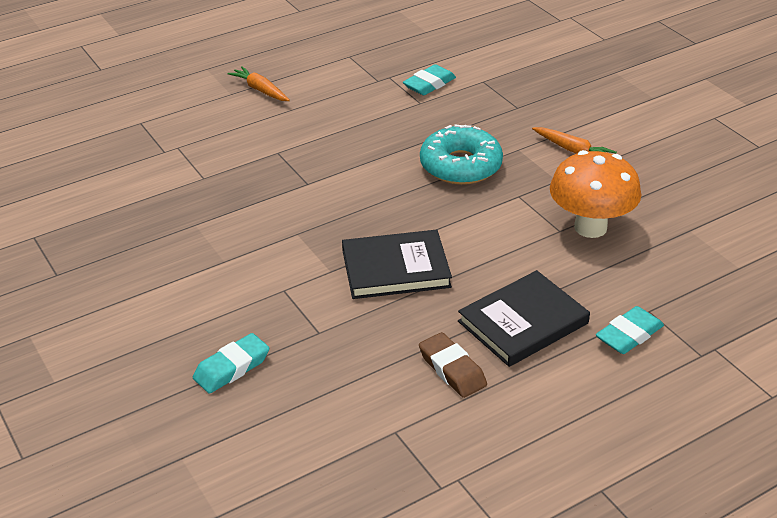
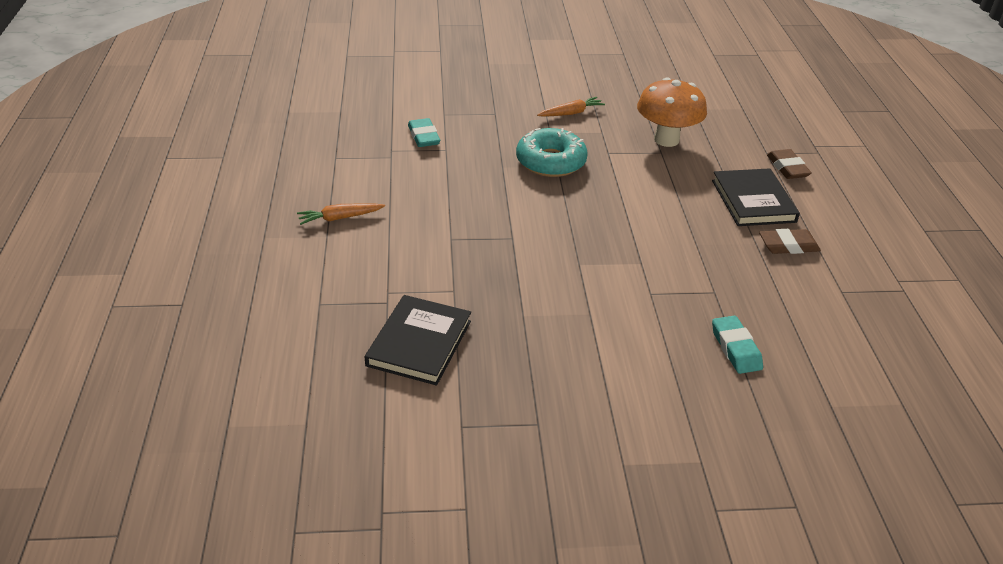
camera: 65 degrees left, 0 degrees up
(396, 269) = (659, 232): black book -> black book (419, 343)
(629, 335) = (787, 168): turquoise eraser -> brown eraser

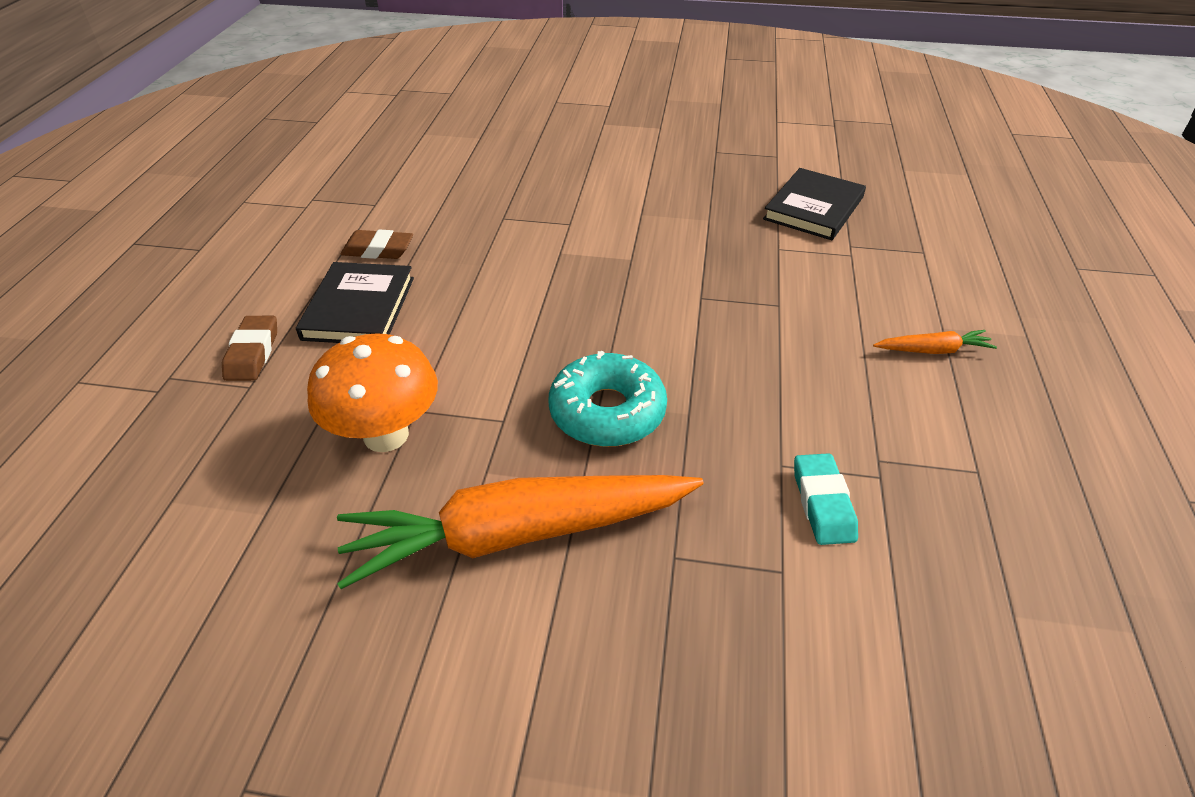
camera: 165 degrees left, 5 degrees up
(571, 113) = (518, 534): orange carrot -> orange carrot, size x2.39
(735, 348) = (523, 175): turquoise eraser -> none

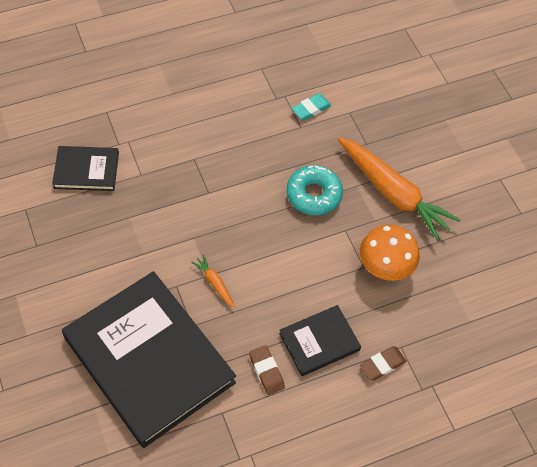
camera: 125 degrees left, 15 degrees up
(493, 179) = (149, 360): none -> black book
(933, 350) = (193, 94): orange carrot -> orange carrot (214, 283)

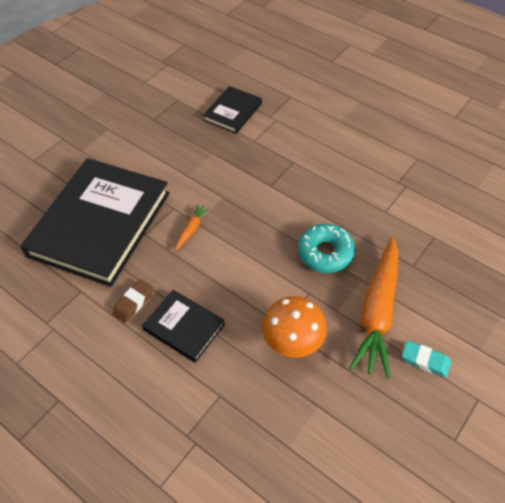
camera: 65 degrees right, 5 degrees down
(86, 170) = (232, 112): black book -> black book turned 60 degrees clockwise
(311, 109) = (410, 209): turquoise eraser -> turquoise eraser (425, 361)
(382, 365) = (191, 388): brown eraser -> none

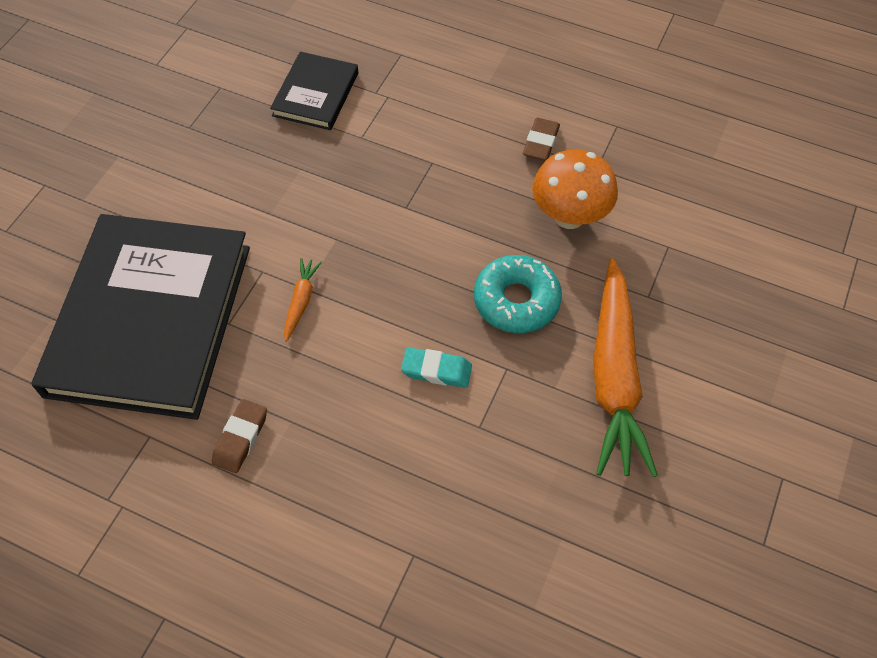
camera: 15 degrees left, 5 degrees up
(184, 327) = (331, 460): black book -> none
(293, 342) = (502, 450): orange mushroom -> orange mushroom (569, 216)
(365, 161) = (541, 143): none -> brown eraser
(425, 361) = (698, 437): turquoise eraser -> turquoise eraser (436, 370)

